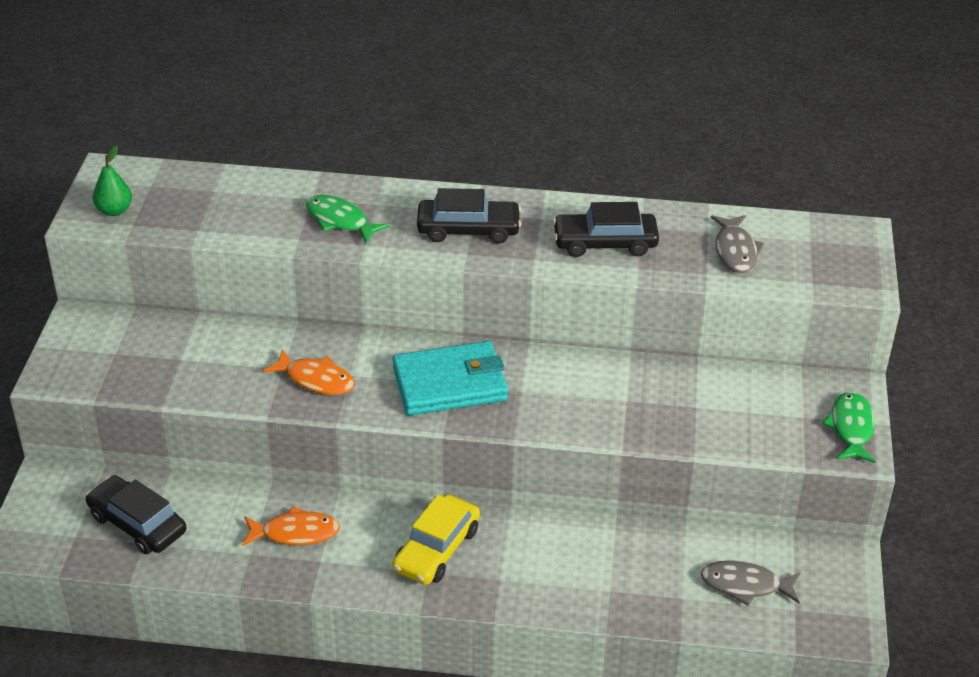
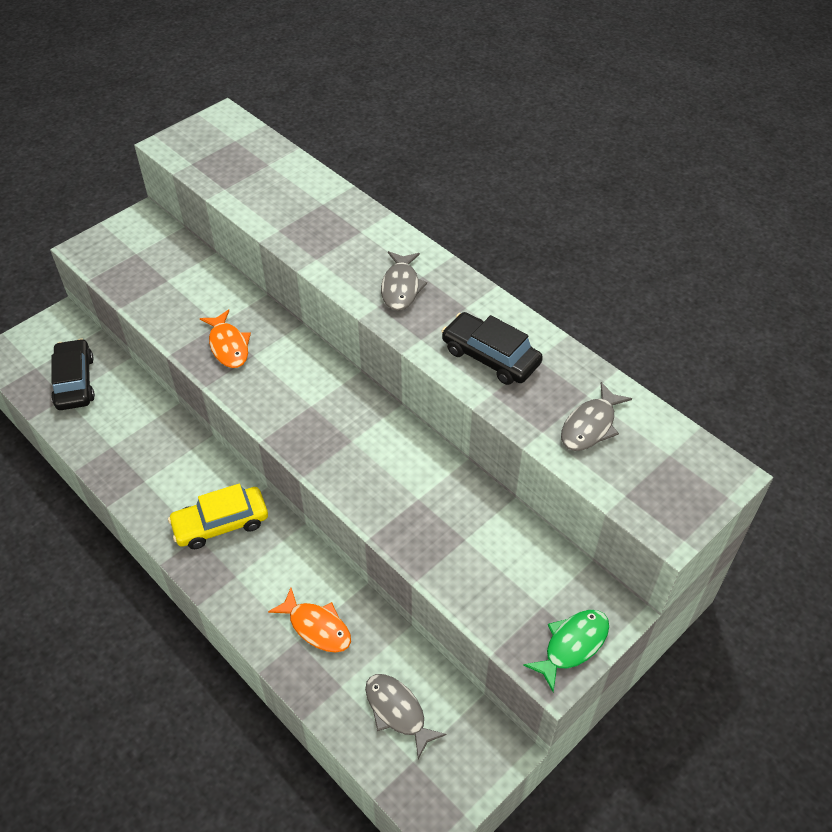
camera: 40 degrees right, 10 degrees up
(114, 210) = (192, 147): green pear -> none
(295, 533) = (151, 450): orange fish -> orange fish (316, 627)
(340, 221) = (321, 231): green fish -> none
(450, 384) = (309, 404): turquoise wallet -> none
(468, 229) = (401, 287): black car -> grey fish

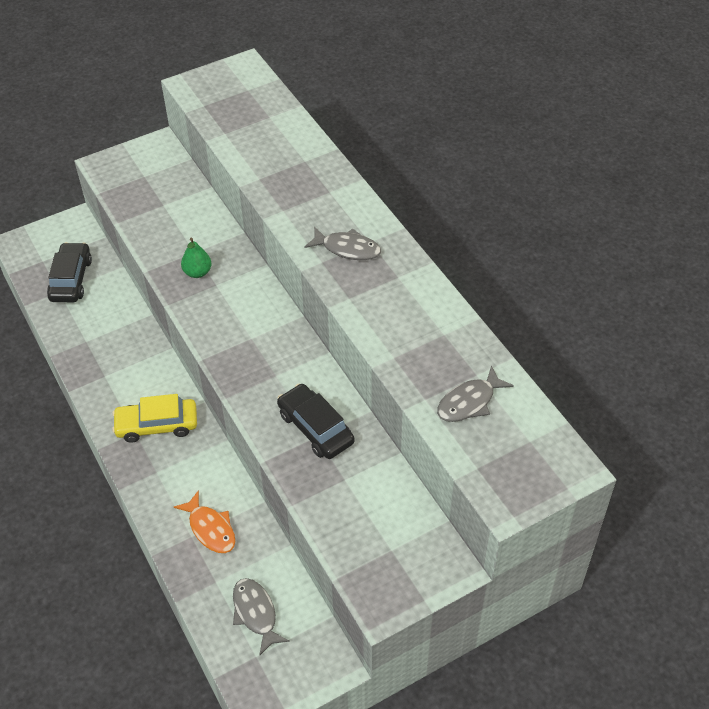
camera: 15 degrees right, 0 degrees up
(228, 345) = (197, 272): orange fish -> green pear
(401, 287) = (347, 249): grey fish -> grey fish turned 90 degrees counterclockwise
(490, 356) = (404, 325): black car -> black car (315, 428)
(572, 645) = (405, 587): green fish -> none

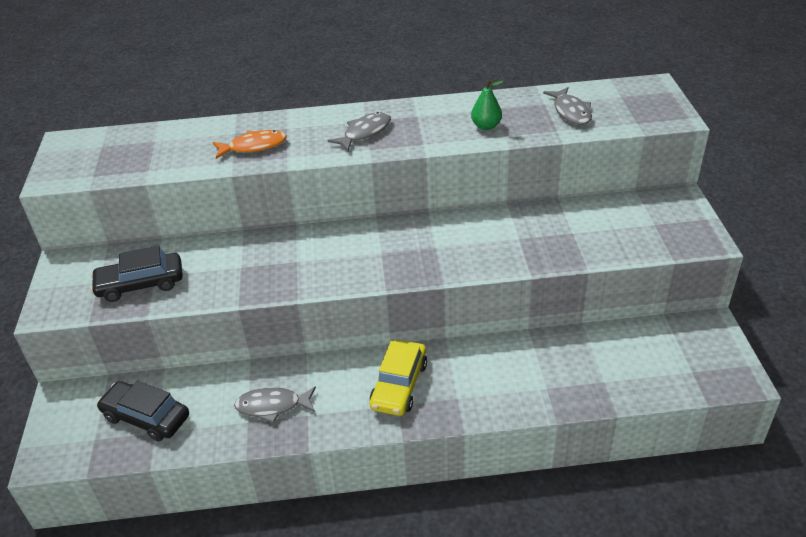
camera: 65 degrees left, 10 degrees down
(197, 272) = (270, 270): green pear -> green pear (486, 126)
(210, 528) = (543, 372): orange fish -> orange fish (253, 146)
(256, 613) = (647, 361): grey fish -> grey fish (273, 406)
(315, 428) = (509, 236): black car -> black car (140, 284)

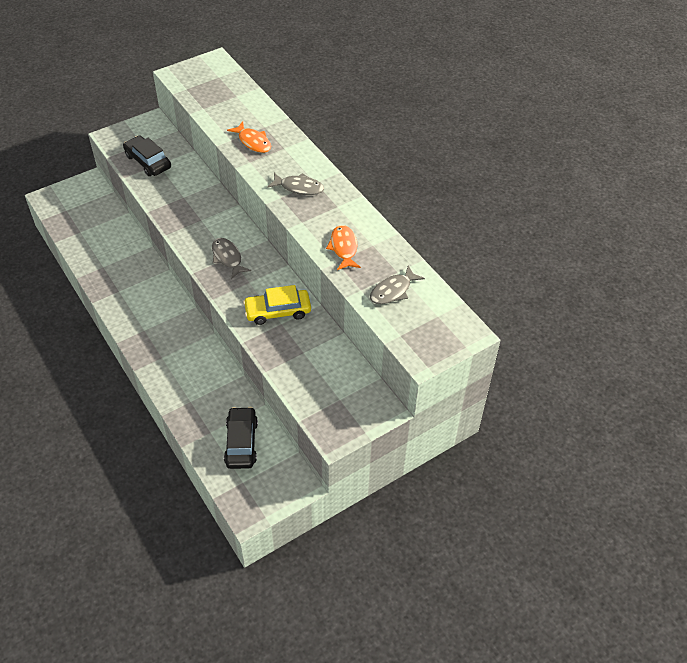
camera: 60 degrees right, 10 degrees up
(146, 417) = (89, 223): black car -> black car (241, 442)
(273, 406) = (119, 272): grey fish -> grey fish (227, 258)
(399, 385) = (160, 324): yellow car -> yellow car (278, 311)
(486, 126) = (344, 248): green pear -> orange fish

